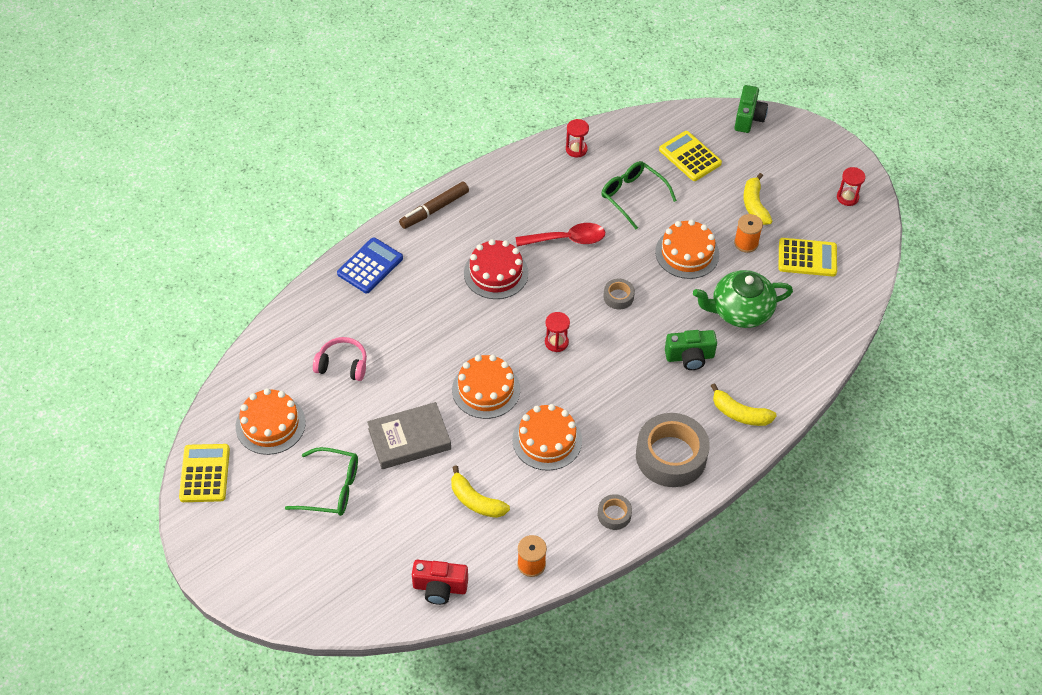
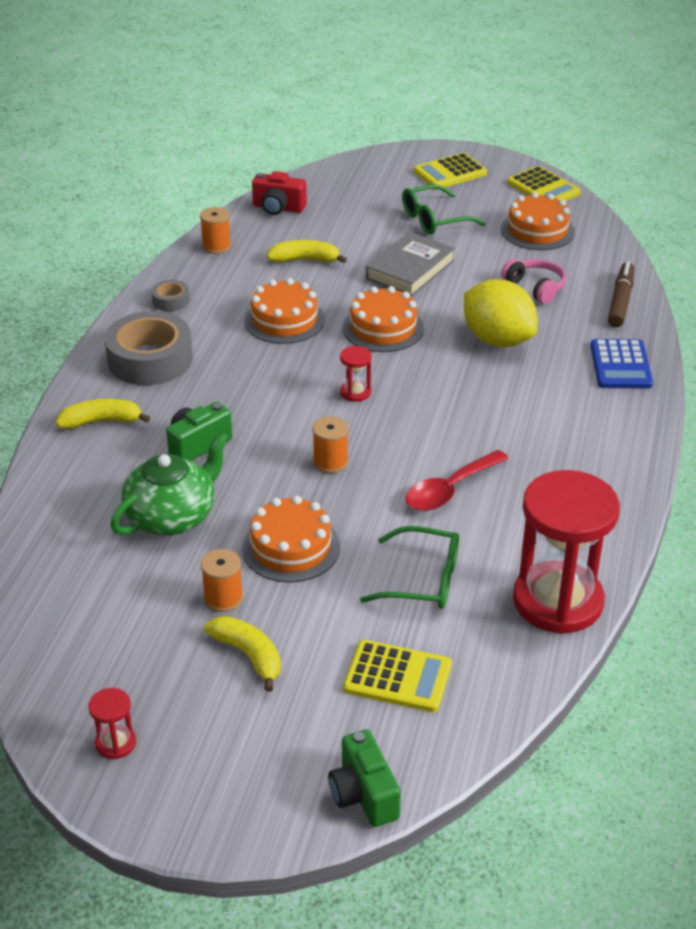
camera: 145 degrees right, 15 degrees down
(342, 365) = (535, 287): pink headphones -> pink headphones turned 105 degrees counterclockwise
(421, 332) = (497, 340): none -> yellow lemon
(434, 209) = (631, 445): brown marker -> brown marker (620, 301)
(440, 588) = (278, 208): red camera -> red camera turned 135 degrees counterclockwise
(496, 273) = (488, 420): red cake -> none
(576, 149) = (557, 601): red hourglass -> red hourglass, size x2.45
(618, 297) = (330, 462): grey tape -> orange spool
(807, 258) = (125, 622): yellow calculator -> yellow calculator (450, 172)

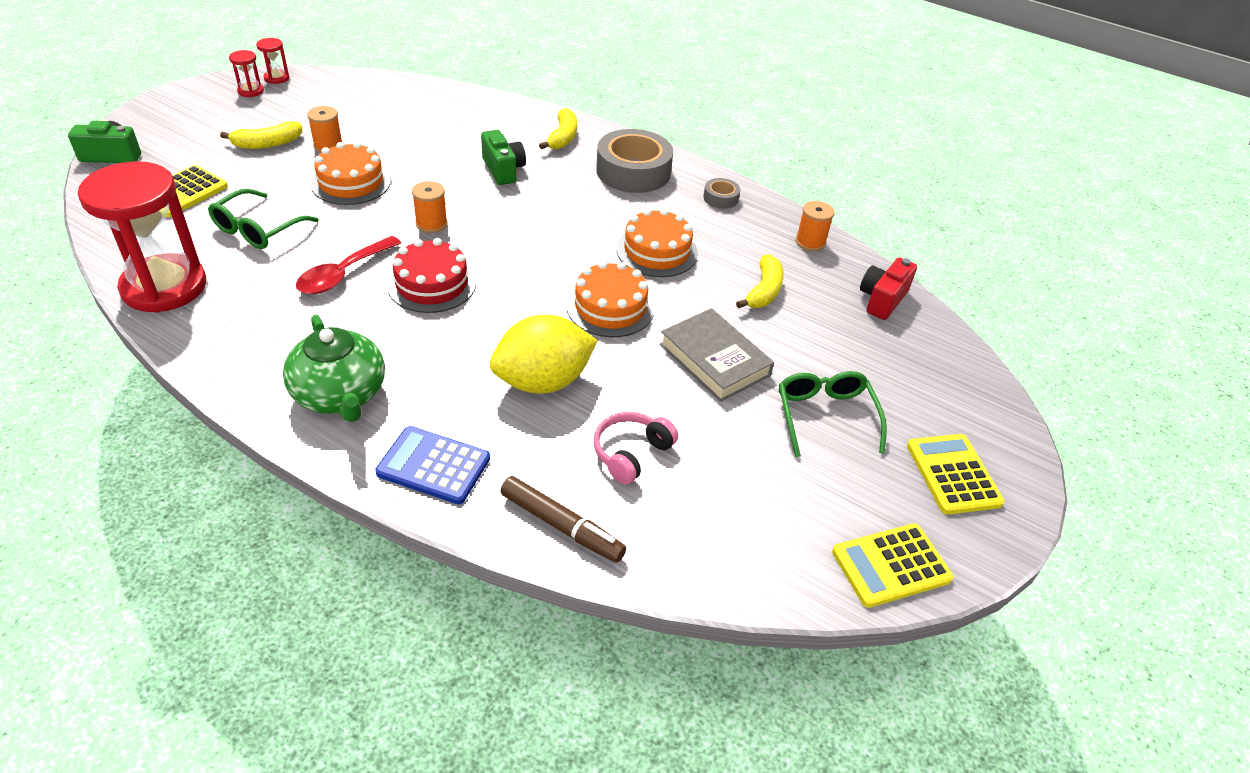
camera: 105 degrees right, 5 degrees up
(172, 516) = (429, 144): green teapot -> green teapot (340, 395)
(355, 392) = (516, 262): red hourglass -> red hourglass (277, 78)
(424, 431) = (432, 284): none -> red cake
(450, 490) = (343, 274): red spoon -> red spoon turned 120 degrees counterclockwise
(535, 287) = (631, 453): pink headphones -> pink headphones turned 150 degrees clockwise
(537, 230) = (769, 510): orange cake -> none

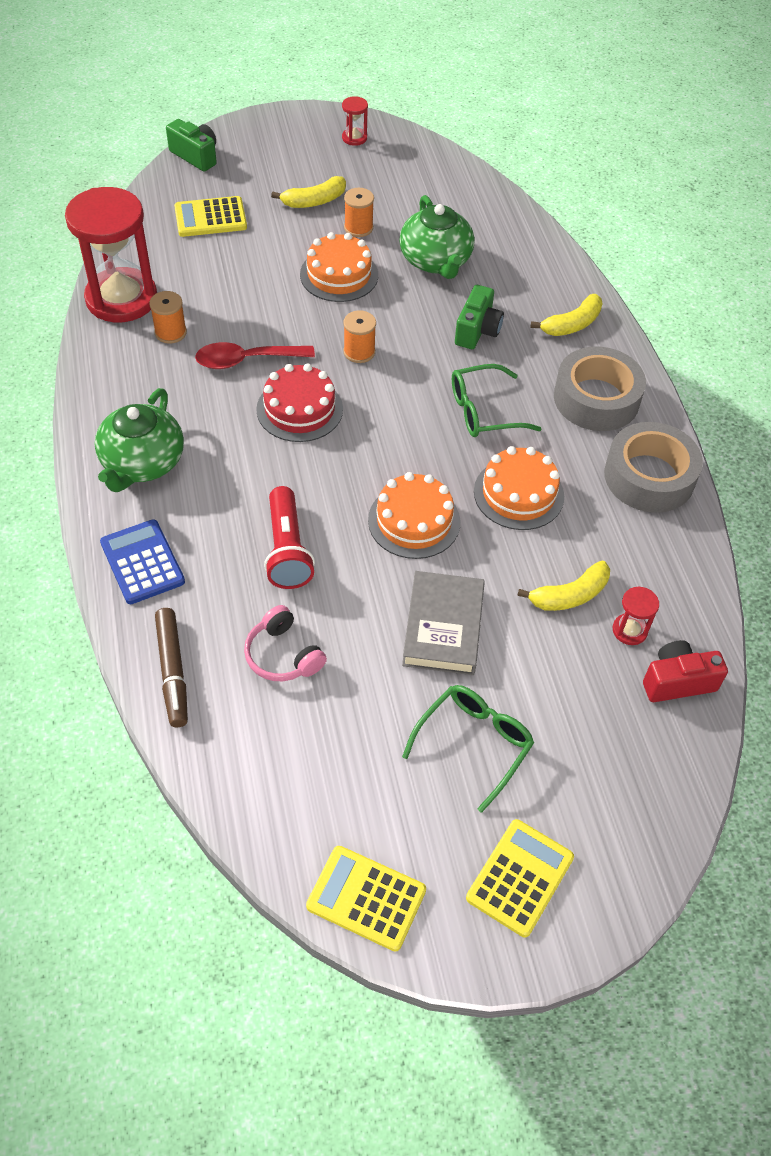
camera: 45 degrees right, 10 degrees up
(258, 229) = (228, 282): green glasses -> green glasses (484, 411)
(267, 144) = (314, 201): yellow banana -> yellow banana turned 45 degrees counterclockwise
(277, 78) = (388, 133): red hourglass -> red hourglass (629, 630)
(418, 141) = (436, 261): none -> green teapot
(543, 381) = (287, 550): yellow lemon -> red flashlight
(631, 453) = (283, 655): pink headphones -> pink headphones turned 120 degrees counterclockwise
(720, 198) = (649, 477): grey tape -> grey tape, size x2.16
(810, 242) = (682, 577): orange spool -> orange spool (170, 332)

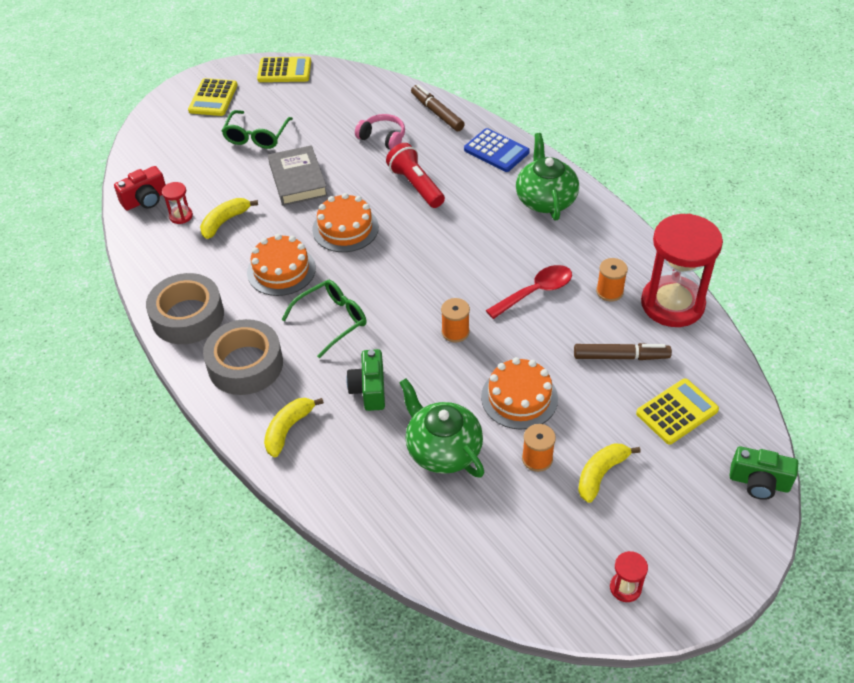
camera: 160 degrees right, 5 degrees down
(217, 273) = (621, 357): none -> brown marker
(299, 409) = (469, 271): red cake -> none

